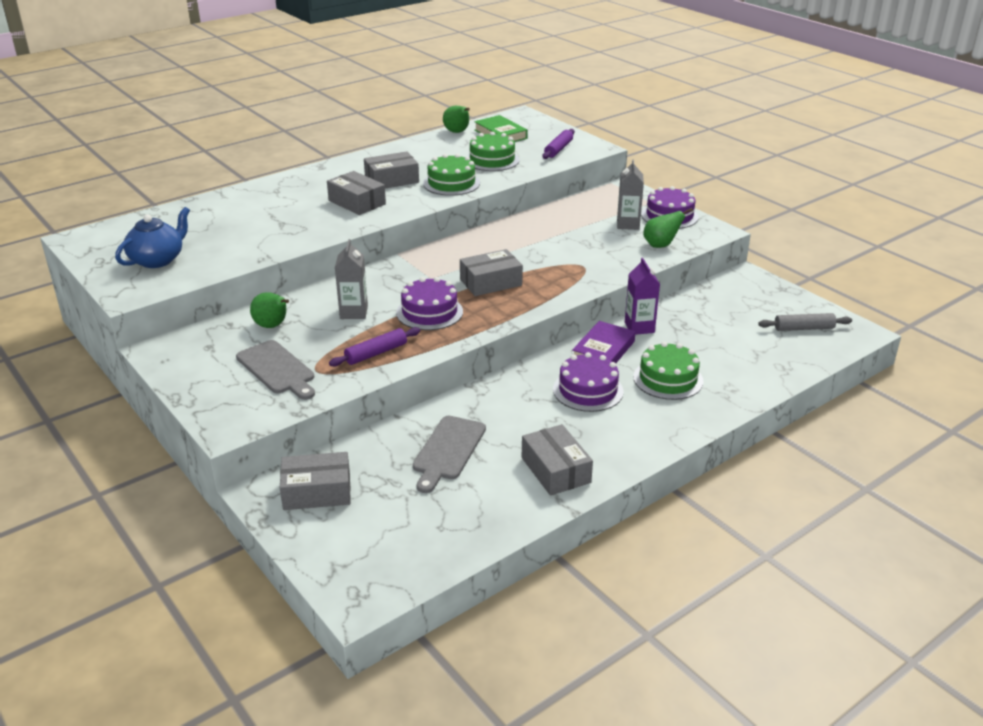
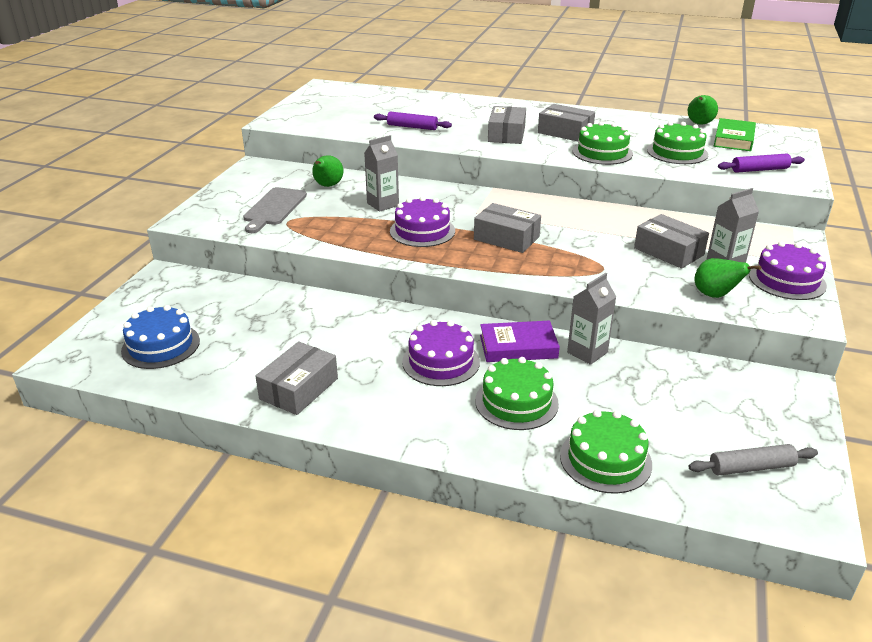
camera: 55 degrees right, 0 degrees up
(158, 260) = (328, 112): blue teapot -> none
(317, 491) = (180, 293): grey box -> grey box (668, 251)
(376, 353) = (336, 233): purple rolling pin -> purple rolling pin (412, 127)
(403, 529) = (161, 346): none -> blue cake
(448, 450) = (278, 326): grey cutting board -> none
(639, 327) = (587, 352): purple carton -> grey carton
(757, 372) = (605, 459): none -> green cake
(803, 328) = (751, 467): grey rolling pin -> grey rolling pin turned 60 degrees counterclockwise

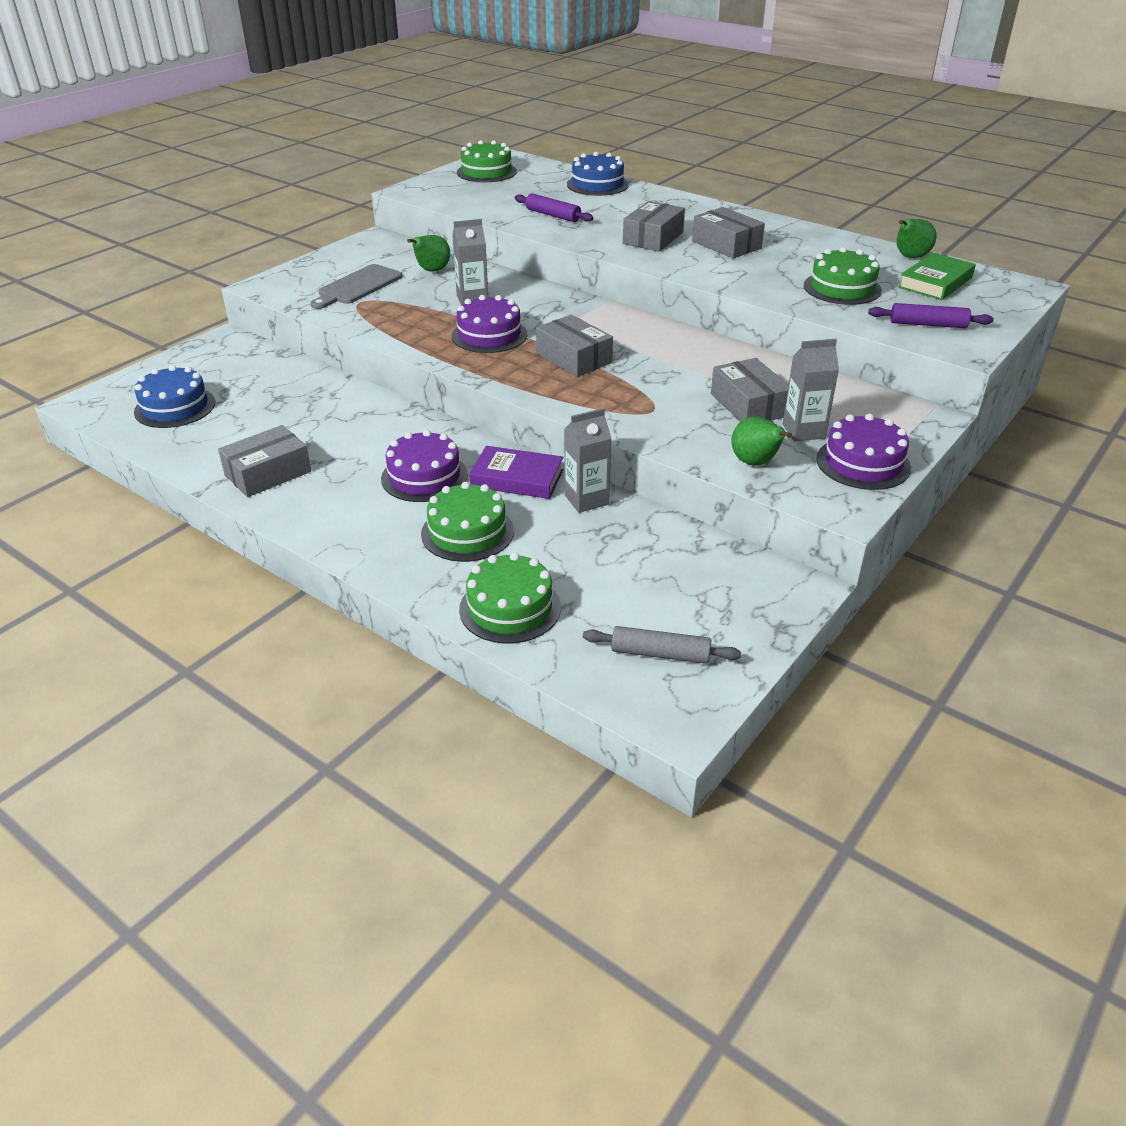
camera: 20 degrees right, 5 degrees up
(424, 99) = (597, 184): none -> blue cake
(602, 152) = (747, 275): green cake -> green cake (486, 172)

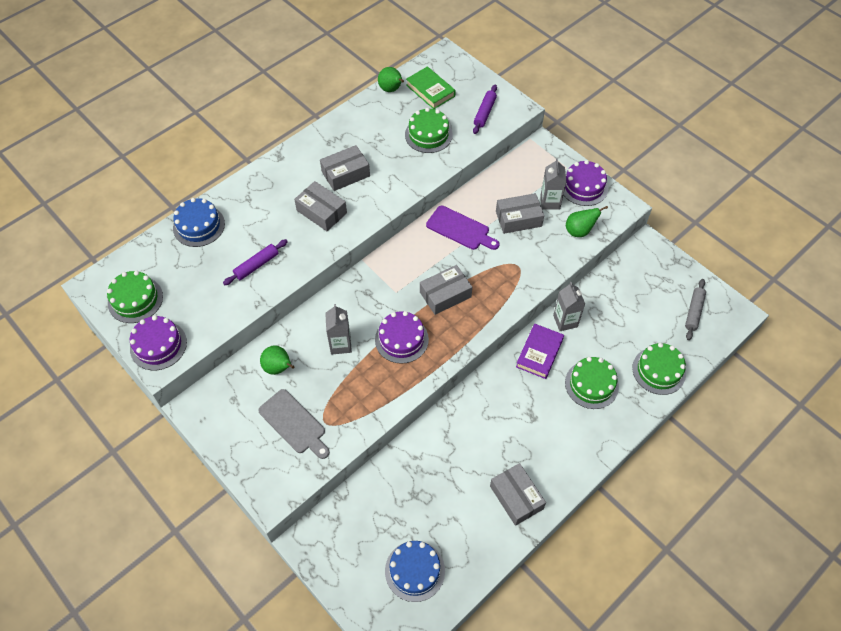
camera: 80 degrees left, 20 degrees up
(424, 477) = (531, 403): purple cake -> purple cake (158, 345)
(700, 360) = (460, 229): none -> purple cutting board

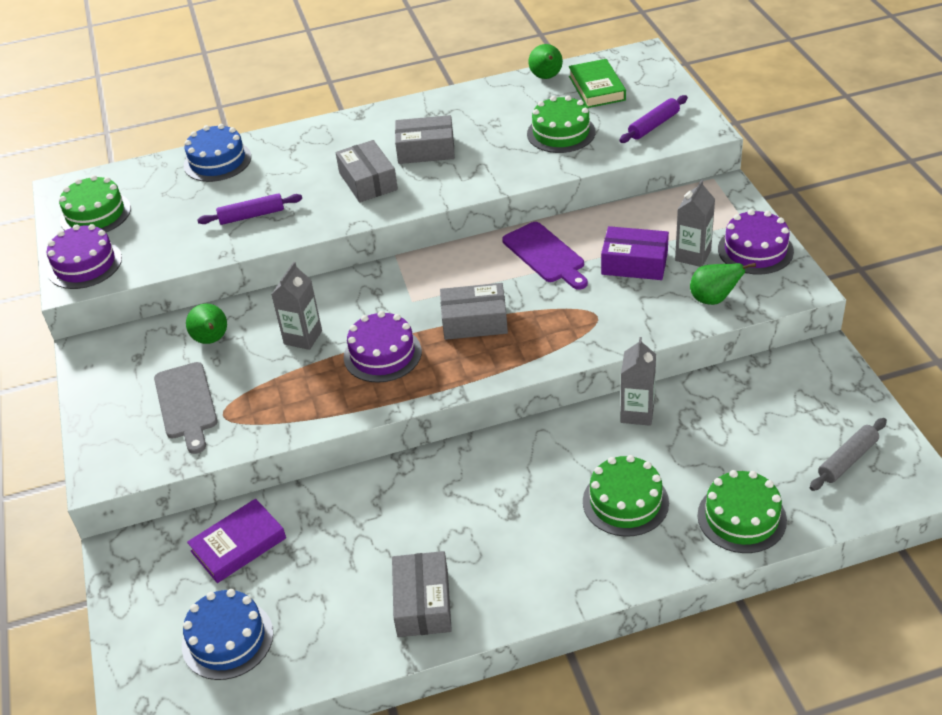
camera: 30 degrees right, 15 degrees down
(518, 219) = (634, 263): grey box -> purple box
(539, 353) = (574, 440): purple book -> purple book (238, 545)

